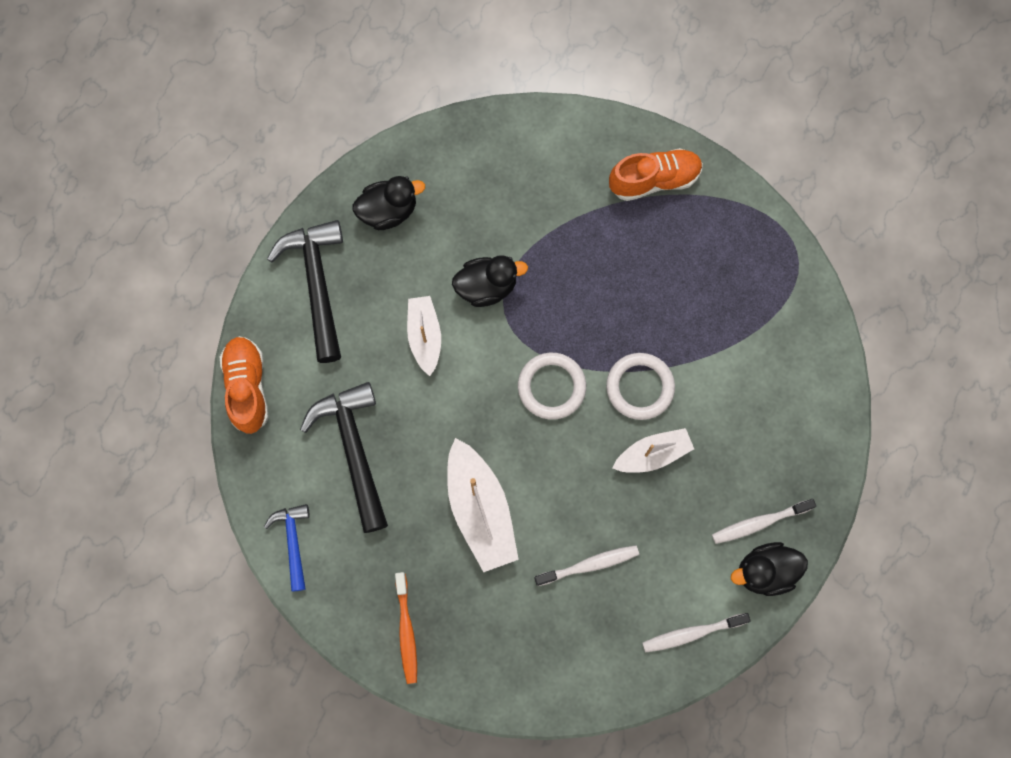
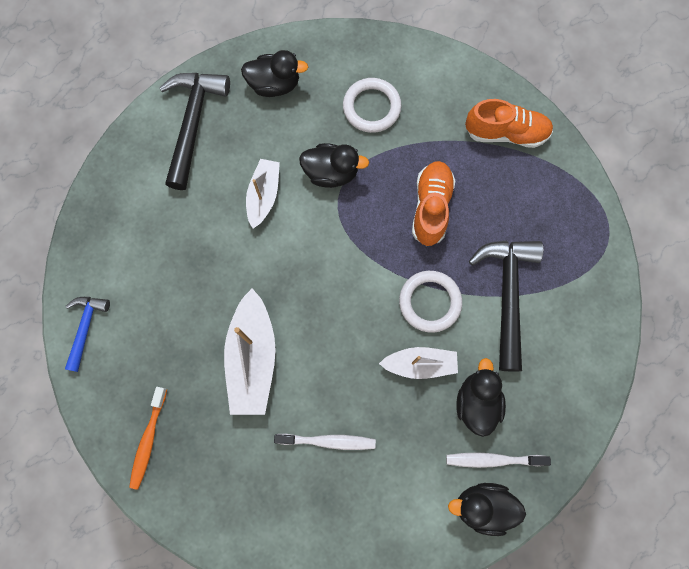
camera: 20 degrees right, 0 degrees up
(247, 387) = (103, 187): orange shoe -> orange shoe (431, 207)
(354, 449) = (167, 268): black hammer -> black hammer (506, 294)
(551, 387) = (354, 275): white ring -> white ring (371, 107)
(691, 633) = (396, 537): white toothbrush -> none
(723, 471) = (476, 402): none -> black duck

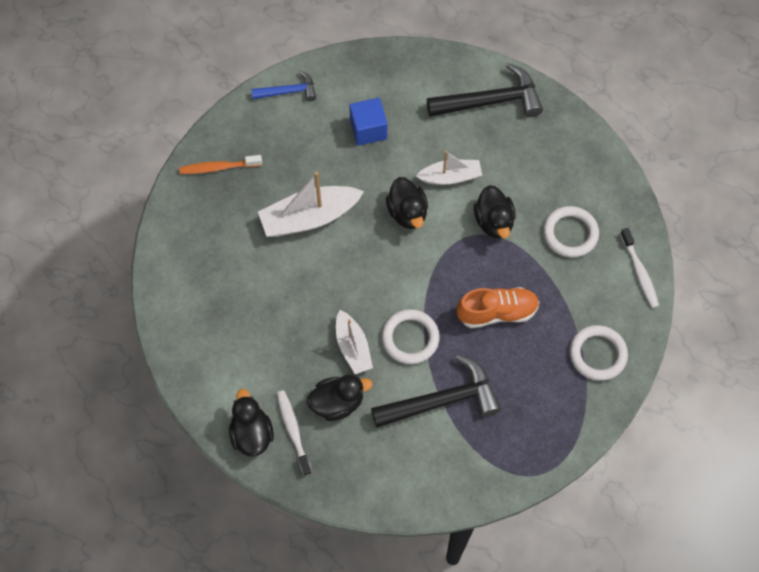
camera: 70 degrees right, 10 degrees down
(172, 258) = (368, 129): none -> blue cube
(274, 85) = (555, 149): black duck -> black duck (407, 213)
(328, 441) = (263, 297): white toothbrush -> white toothbrush (639, 272)
(506, 133) = (597, 354): orange shoe -> white ring

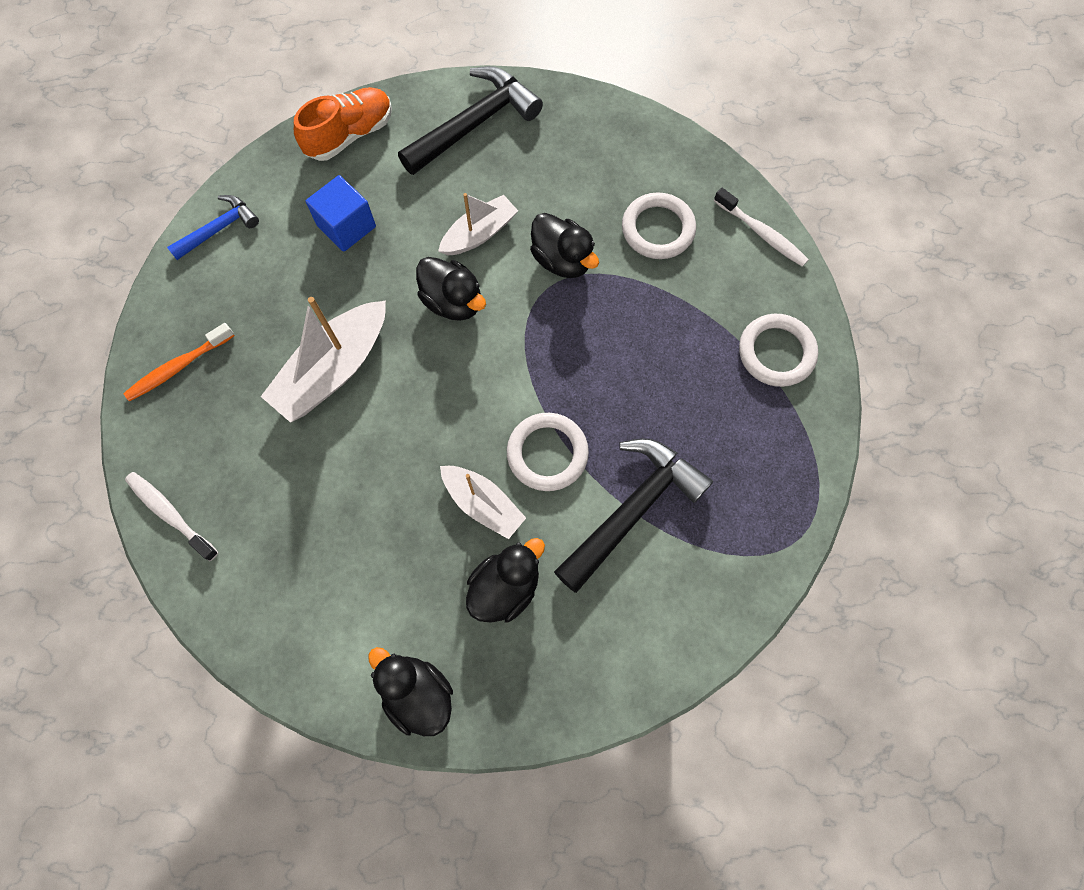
camera: 30 degrees left, 5 degrees up
(293, 430) = (469, 657): white toothbrush -> white toothbrush (170, 514)
(497, 312) = (631, 365): orange shoe -> orange shoe (350, 135)

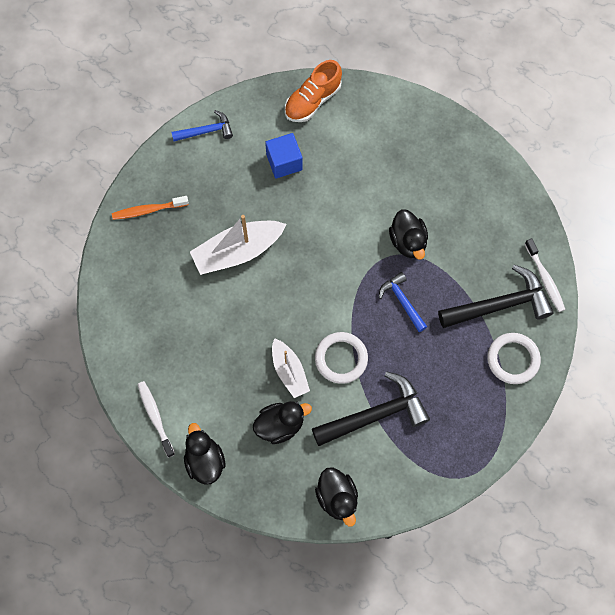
camera: 25 degrees right, 0 degrees up
(170, 514) = (110, 297): white toothbrush -> white toothbrush (155, 417)
(350, 135) = (312, 100): orange shoe -> orange shoe turned 150 degrees clockwise
(453, 302) = (328, 239): black duck -> black duck (337, 498)
(475, 124) = (395, 125): black hammer -> black hammer (500, 304)
(479, 233) = (364, 202): white boat -> none
(593, 340) = (402, 301): none -> blue hammer
(658, 229) = (479, 247): white ring -> none

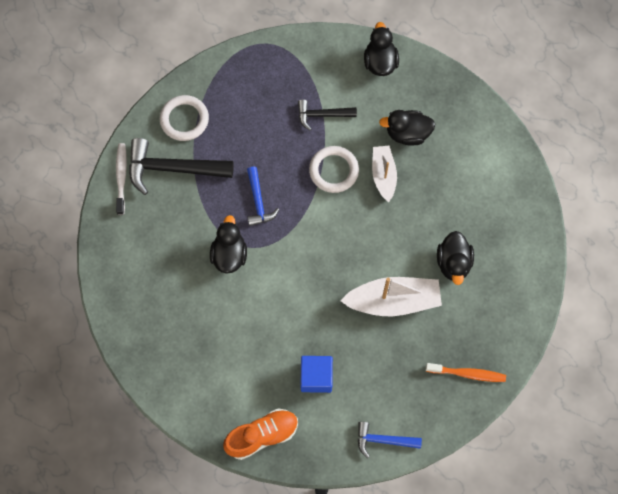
camera: 160 degrees left, 0 degrees up
(155, 417) = (514, 177): white toothbrush -> none
(205, 461) = (481, 127): black duck -> black duck (453, 263)
(376, 414) = (322, 115): black hammer -> black hammer, size x0.57

